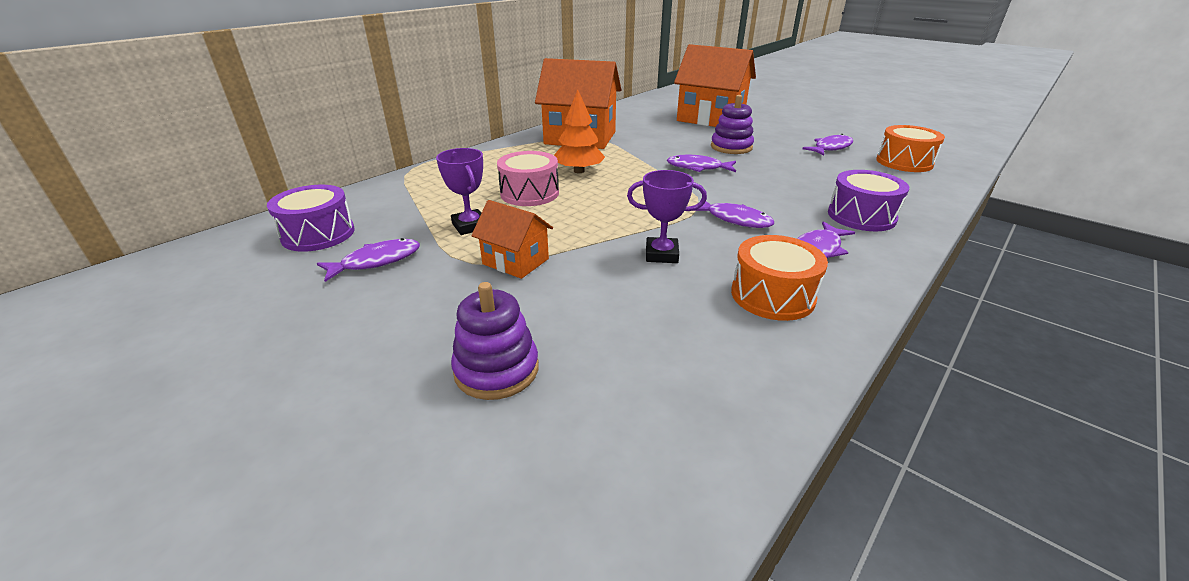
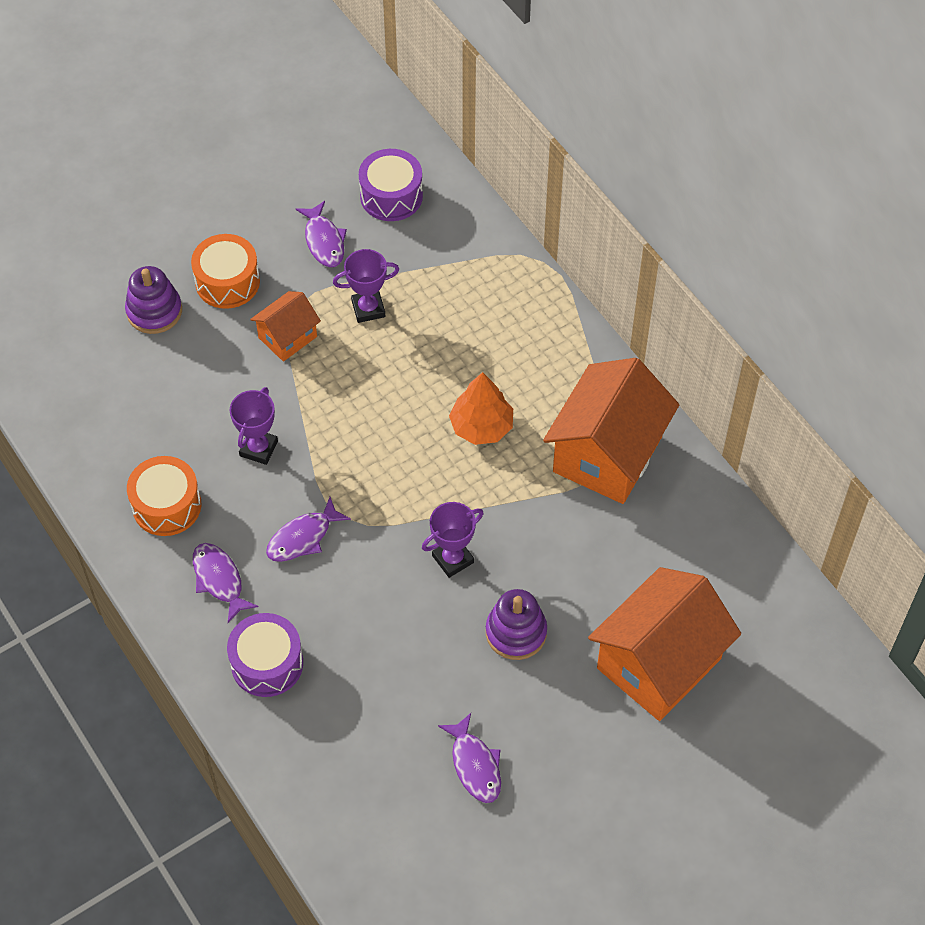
camera: 105 degrees right, 25 degrees up
(529, 193) = (430, 367): pink drum -> none
(697, 168) = (453, 559): purple fish -> purple trophy
(904, 162) = (393, 827): orange drum -> orange drum (227, 282)

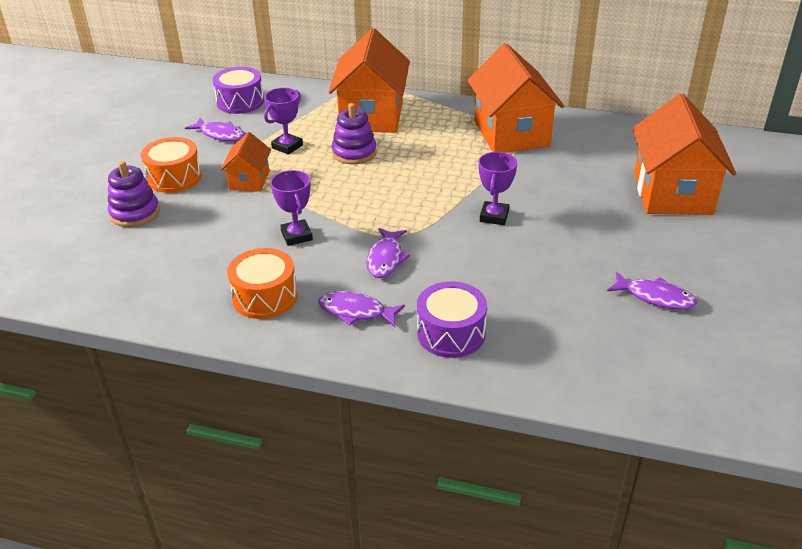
camera: 40 degrees left, 20 degrees down
(481, 426) = (426, 157): orange tree -> none
(498, 318) = (372, 116): none -> orange house
(516, 632) = (579, 225): purple stacking toy -> purple stacking toy (354, 153)

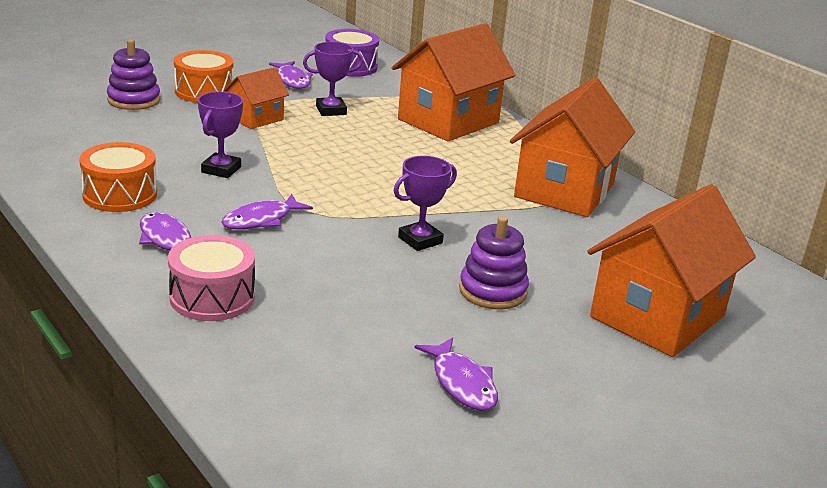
camera: 35 degrees right, 10 degrees down
(354, 153) = (380, 139): purple stacking toy -> purple stacking toy (493, 291)
(451, 333) = (212, 297): purple drum -> pink drum

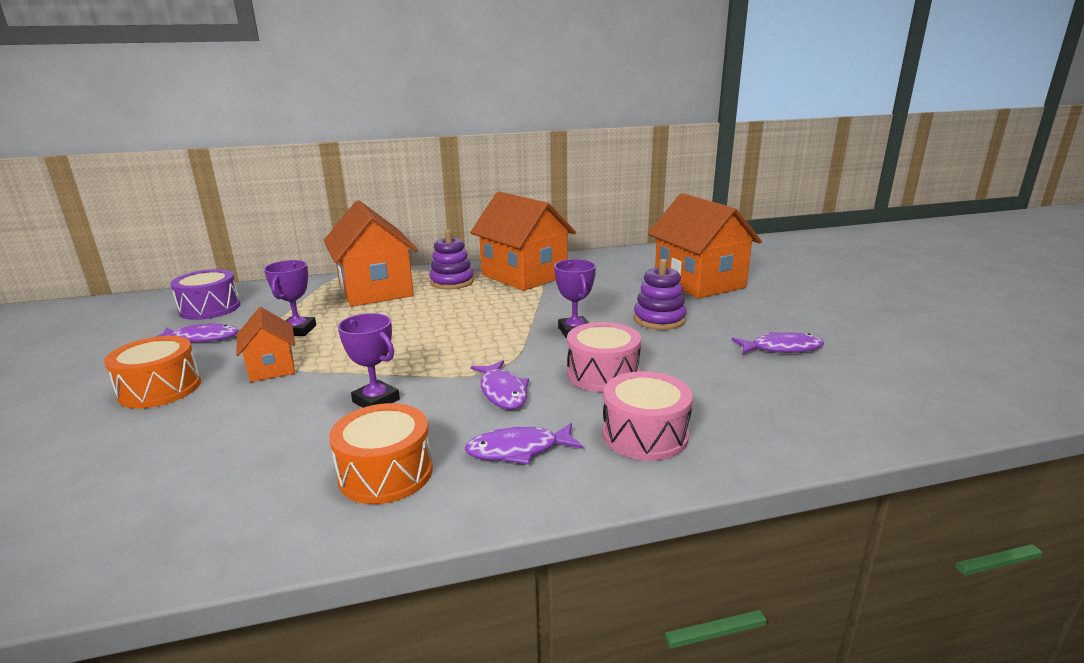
camera: 65 degrees left, 5 degrees down
(134, 100) = (116, 440): purple stacking toy -> purple stacking toy (452, 282)
(323, 266) = (602, 374): none -> pink drum

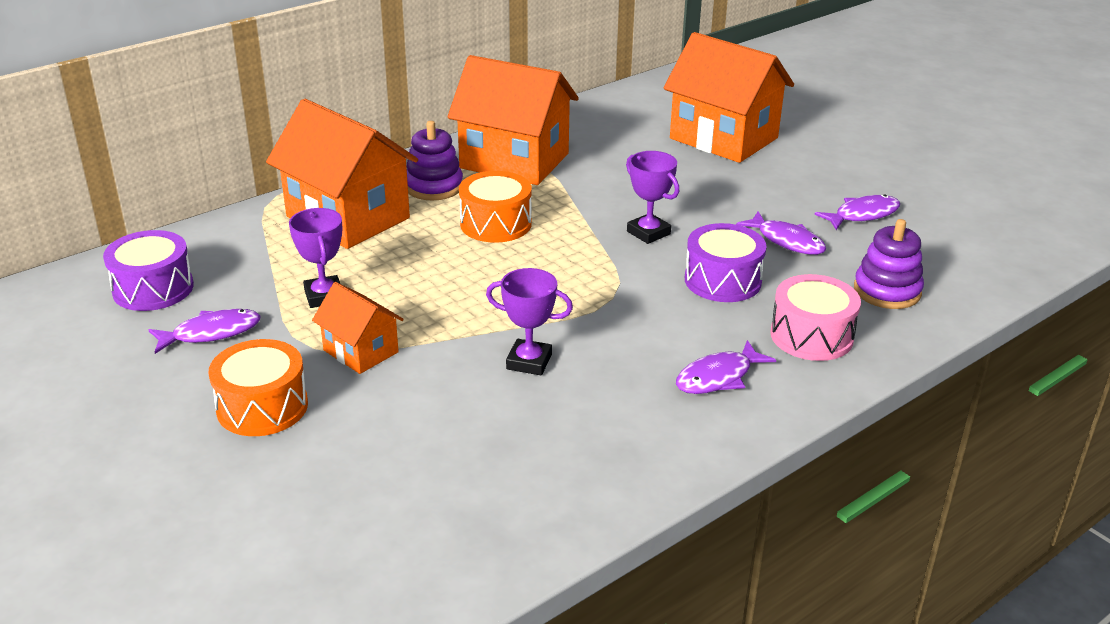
camera: 25 degrees left, 10 degrees up
(386, 473) = (624, 428): orange drum -> orange drum (496, 224)
(502, 392) = (645, 322): purple fish -> purple fish (787, 241)
(602, 374) = (722, 280): pink drum -> purple drum
(659, 319) = (722, 200): purple stacking toy -> purple stacking toy (887, 291)

